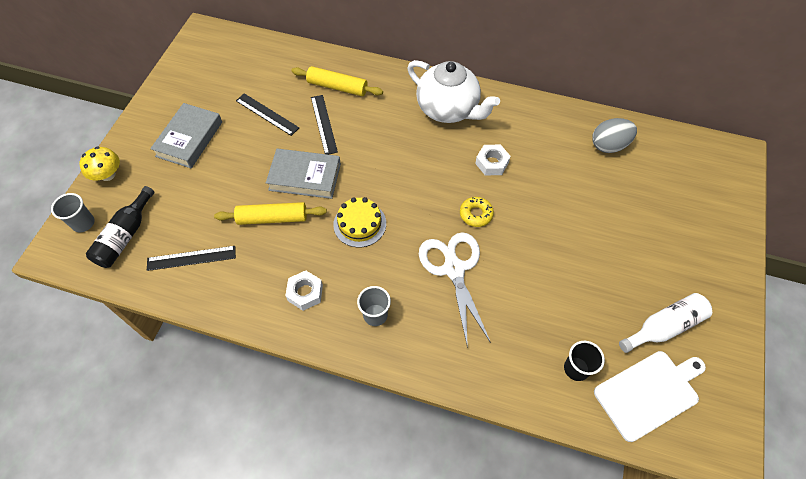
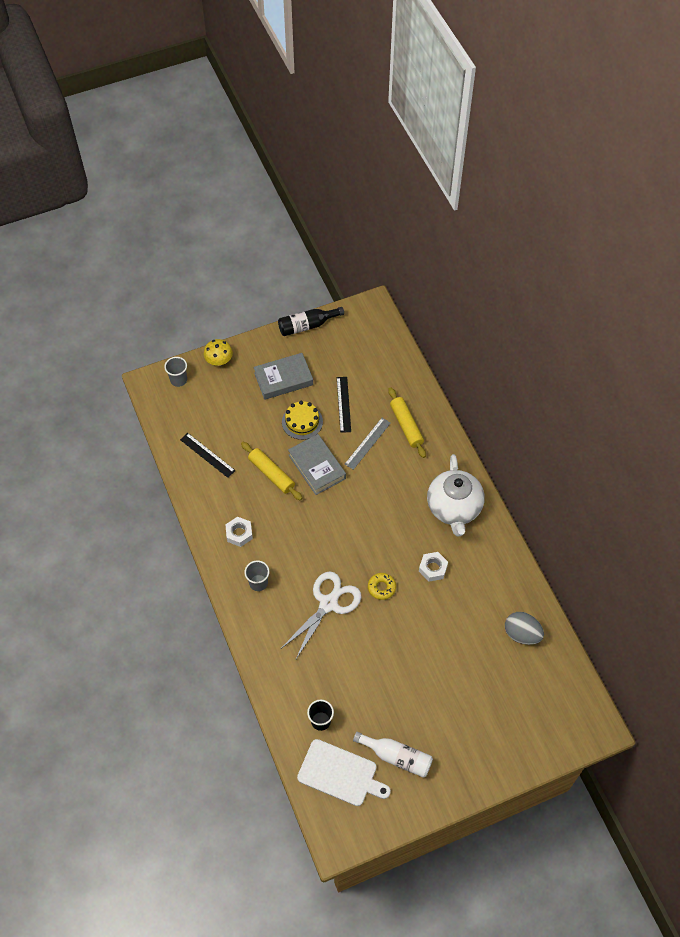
camera: 50 degrees right, 0 degrees up
(125, 236) = (190, 408): black bottle -> black bottle (307, 325)
(323, 124) = (367, 443): black ruler -> grey ruler
(359, 224) = (312, 525): yellow cake -> yellow cake (302, 421)

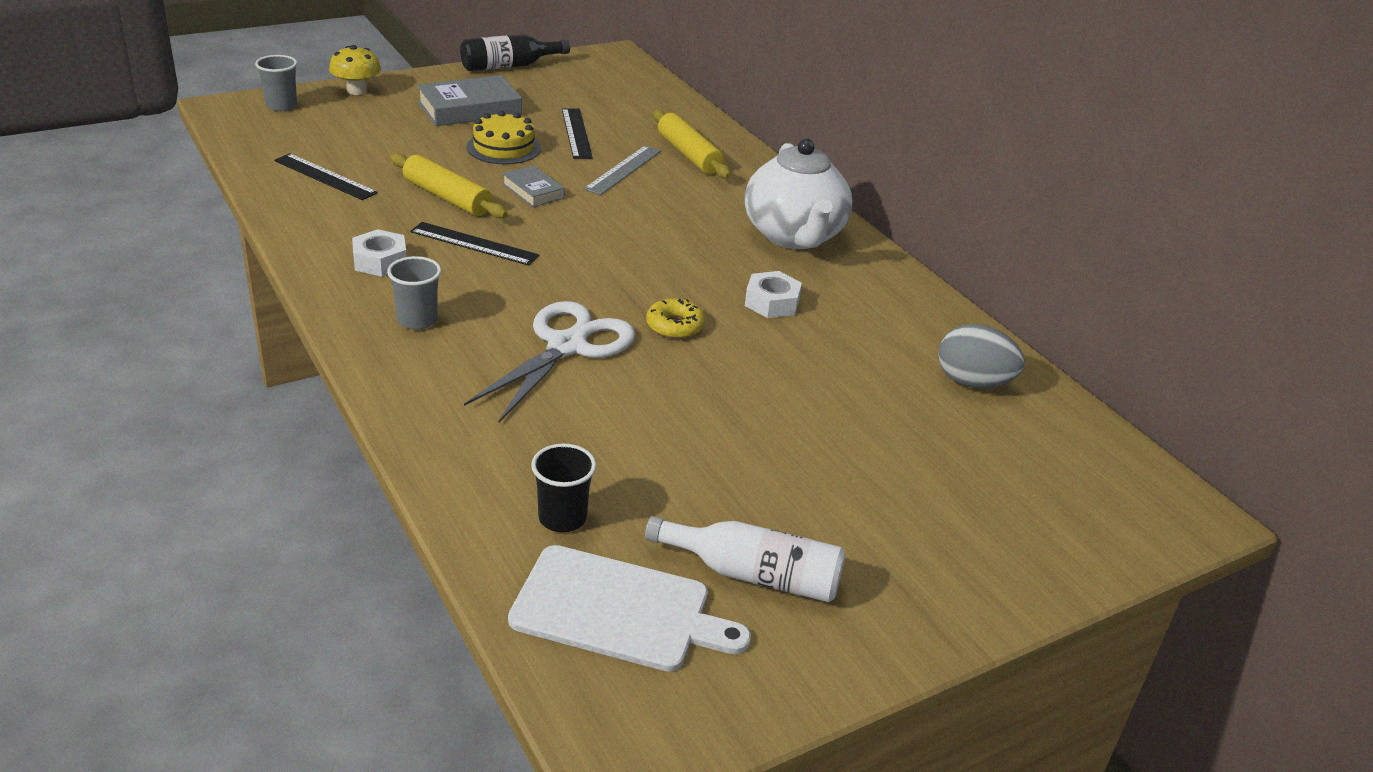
camera: 10 degrees left, 25 degrees down
(285, 518) = (474, 244): none -> black ruler
(317, 467) = (533, 191): grey book -> grey book, size x0.57

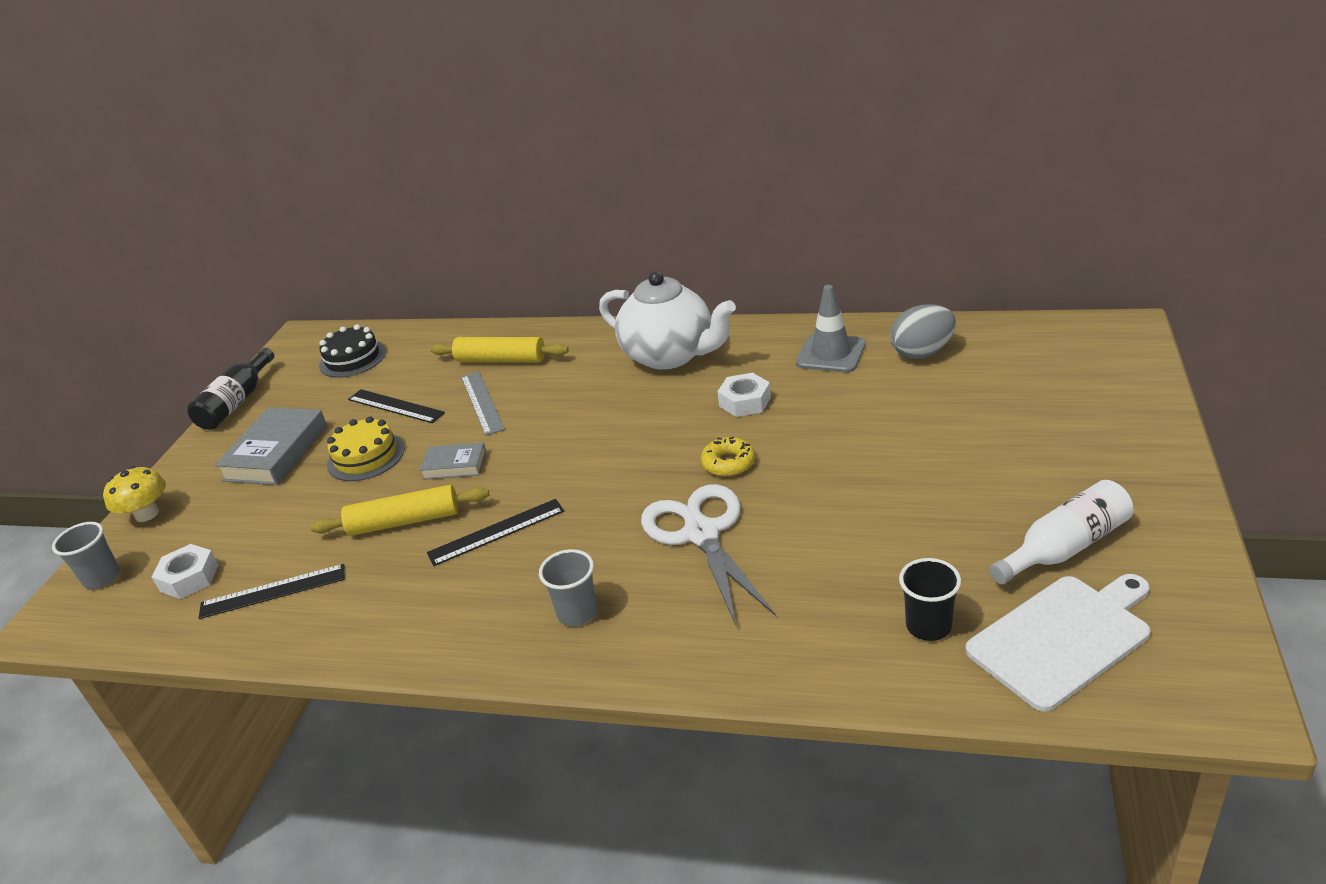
camera: 40 degrees left, 0 degrees up
(380, 261) = (459, 604): white nut -> white nut (189, 578)
(614, 88) = (352, 358): none -> black cake
(903, 326) = (831, 354): none -> grey traffic cone

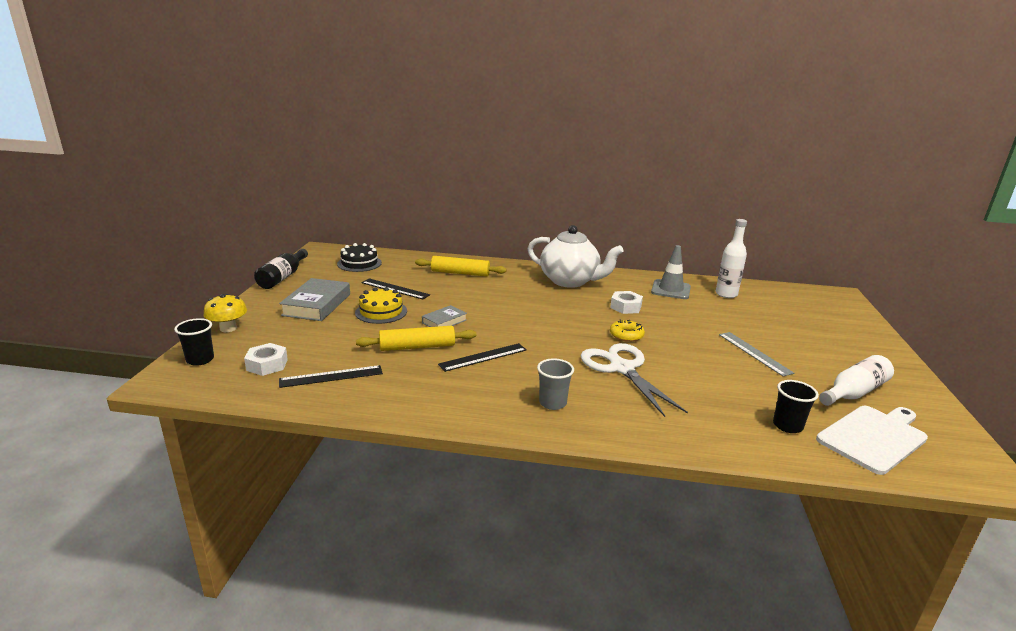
camera: 10 degrees left, 10 degrees down
(102, 577) = (200, 360): grey cup -> black cup
(455, 465) = (444, 321): grey book -> grey book turned 45 degrees counterclockwise
(482, 402) = (453, 292): grey ruler -> grey ruler (754, 353)
(922, 353) = (726, 294): grey egg -> white bottle

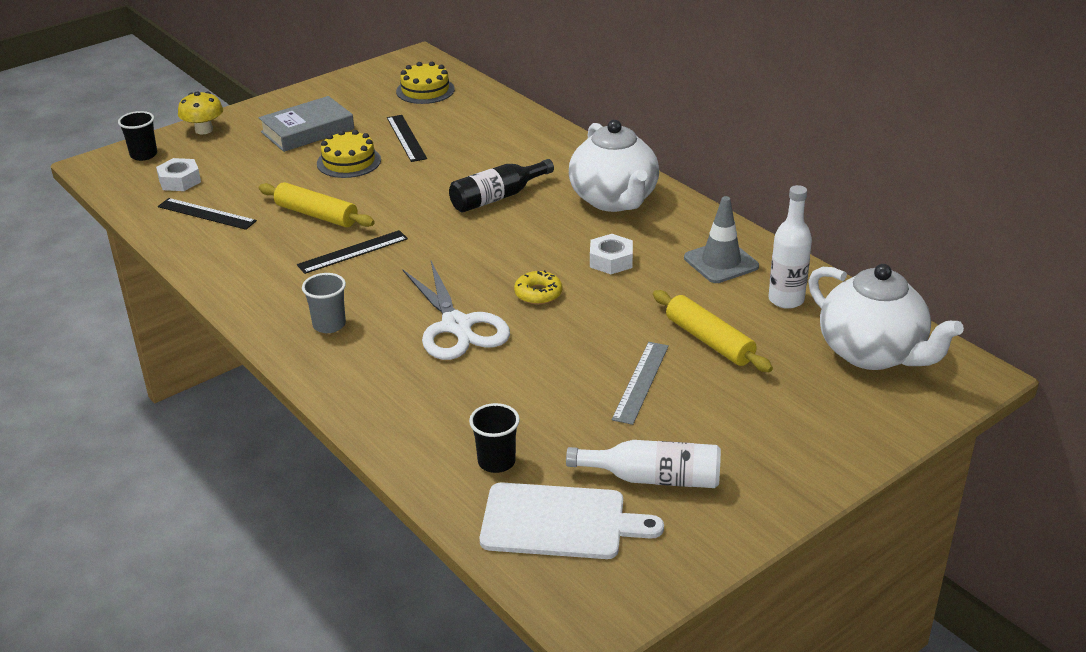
camera: 45 degrees right, 10 degrees up
(283, 277) = (328, 84): black bottle -> black bottle (497, 197)
(359, 263) = (425, 90): black cake -> yellow cake
(444, 321) = (386, 197): grey book -> none
(460, 273) = (507, 141): yellow rolling pin -> yellow rolling pin (709, 341)
(483, 357) = (353, 252): black ruler -> black ruler turned 45 degrees counterclockwise
(622, 369) = (457, 326): white scissors -> white scissors turned 135 degrees clockwise
(798, 301) = (873, 353): none -> white teapot

